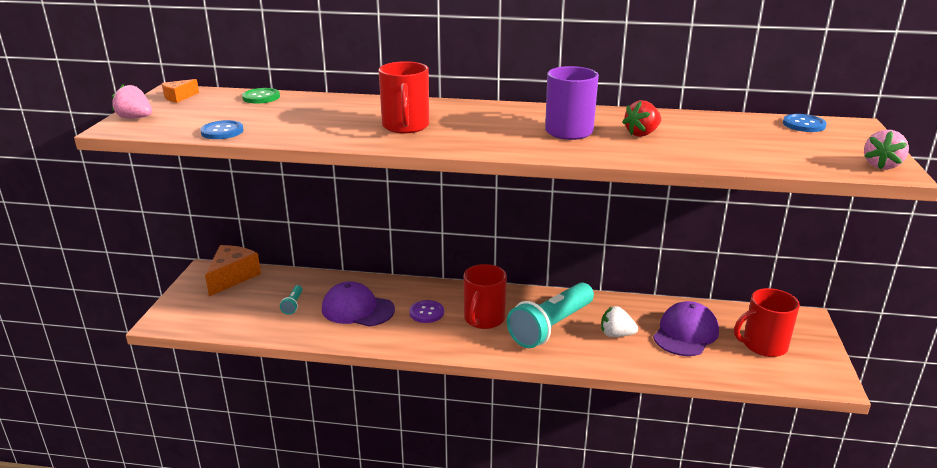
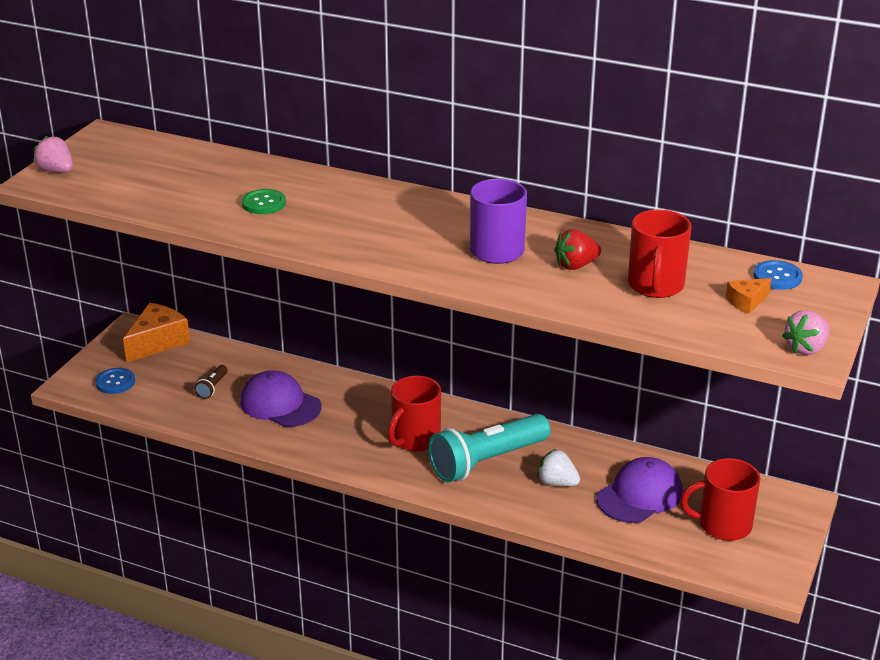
camera: 15 degrees right, 5 degrees up
(179, 97) = (109, 143): orange cheese -> orange cheese (746, 302)
(222, 131) = (136, 202): blue button -> blue button (115, 382)
(261, 97) = (194, 154): green button -> green button (264, 203)
(293, 305) = (212, 387): turquoise flashlight -> brown flashlight
(405, 126) = (326, 220): red mug -> red mug (655, 286)
(426, 312) = (354, 421): purple button -> none

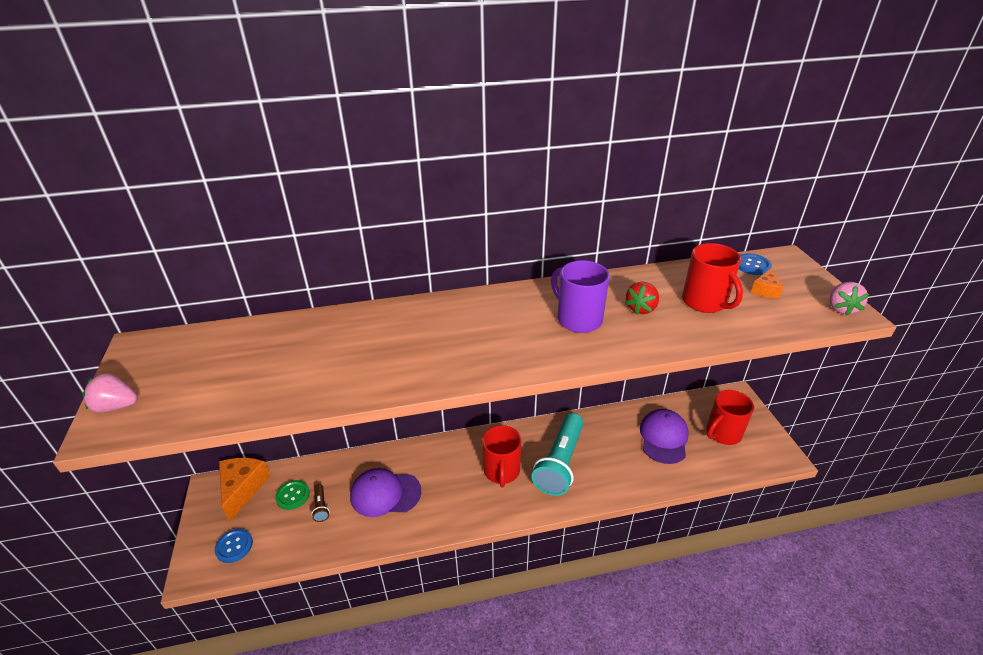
camera: 35 degrees left, 5 degrees up
(264, 203) = (358, 355): green button -> green button (293, 495)
(557, 483) = (614, 455): white strawberry -> none

